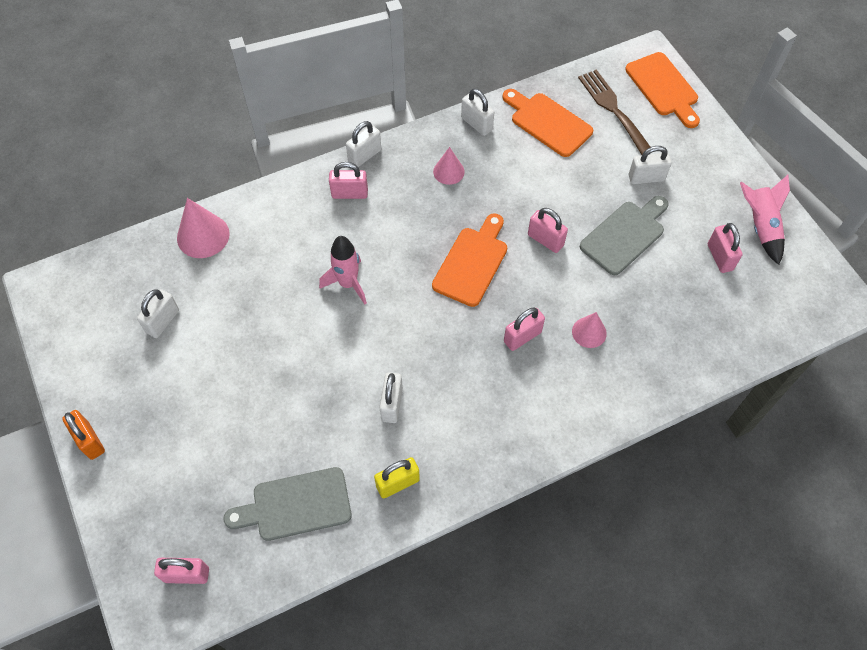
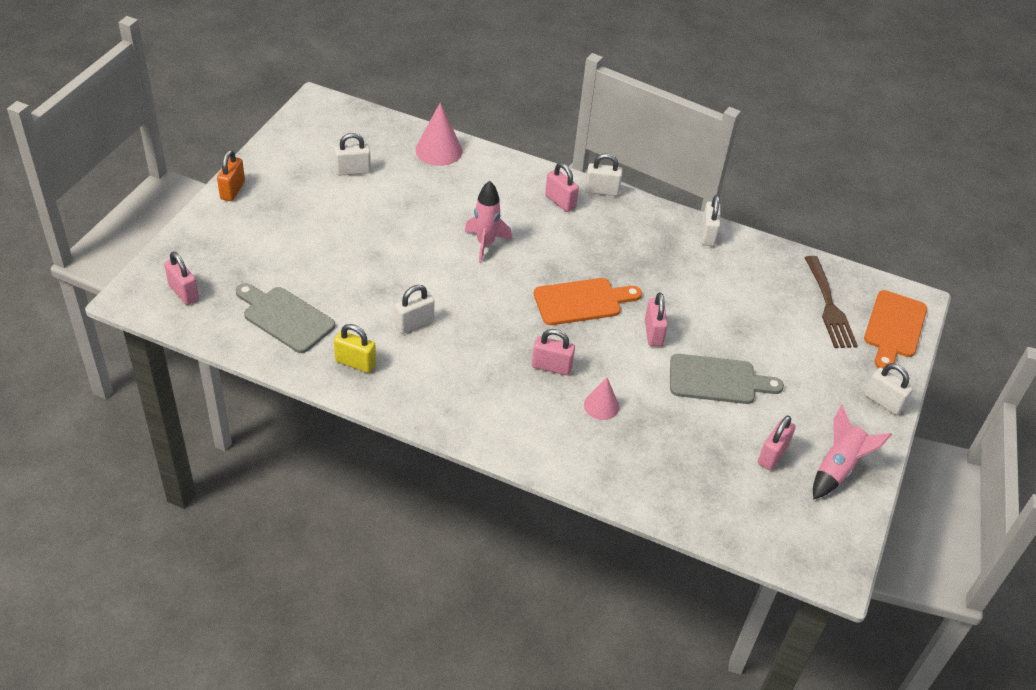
camera: 45 degrees right, 15 degrees down
(448, 171) = (645, 243): pink cone -> none
(548, 123) = (763, 275): orange cutting board -> none
(613, 109) = (829, 307): brown fork -> brown fork turned 150 degrees clockwise
(646, 178) = (789, 364): white padlock -> white padlock (883, 402)

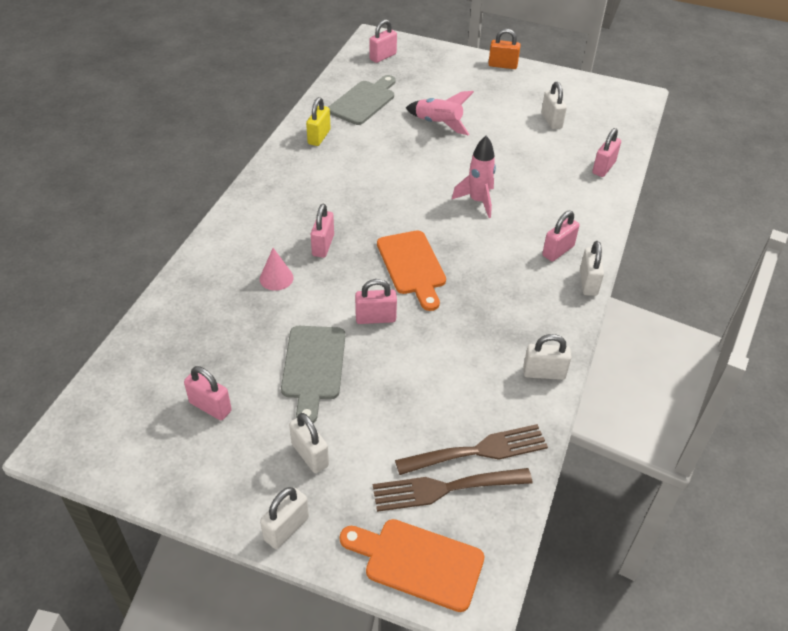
camera: 90 degrees right, 0 degrees up
(414, 324) = (366, 164): white padlock -> white padlock (310, 455)
(439, 150) = (603, 168): pink cone -> pink padlock
(791, 283) = (479, 451): none -> brown fork
(838, 468) = (189, 466): pink rocket -> pink rocket (438, 124)

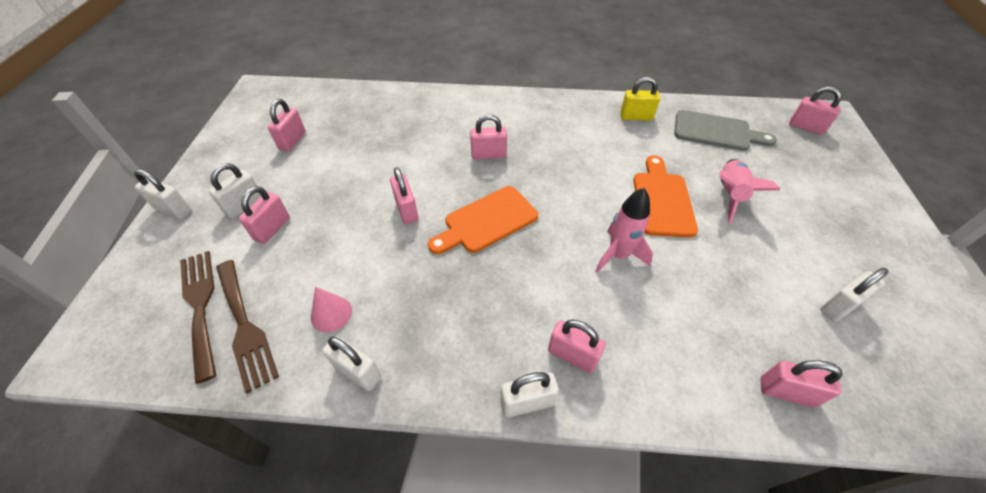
camera: 75 degrees right, 5 degrees up
(276, 278) = (437, 138): pink cone -> pink cone (331, 313)
(313, 367) = (339, 184): grey cutting board -> none
(358, 429) = (272, 229): none -> pink padlock
(417, 562) = (122, 302): orange cutting board -> orange cutting board (662, 200)
(502, 65) = (908, 231): orange padlock -> none
(544, 373) = (357, 372): white padlock -> white padlock turned 45 degrees counterclockwise

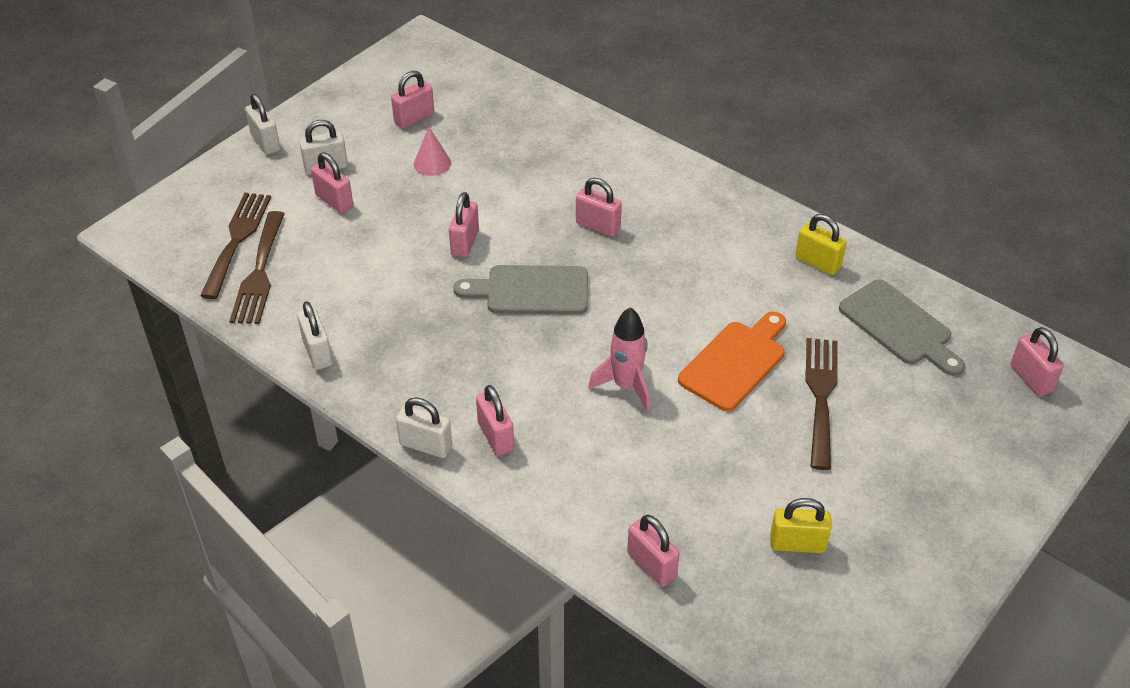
camera: 35 degrees right, 5 degrees down
(272, 229) = (334, 201): pink padlock -> pink padlock turned 75 degrees clockwise
(331, 313) = (330, 298): pink cone -> pink cone (432, 163)
(487, 221) = (531, 291): orange cutting board -> grey cutting board
(729, 194) = (821, 395): pink rocket -> brown fork
(839, 306) = (797, 544): white padlock -> yellow padlock

